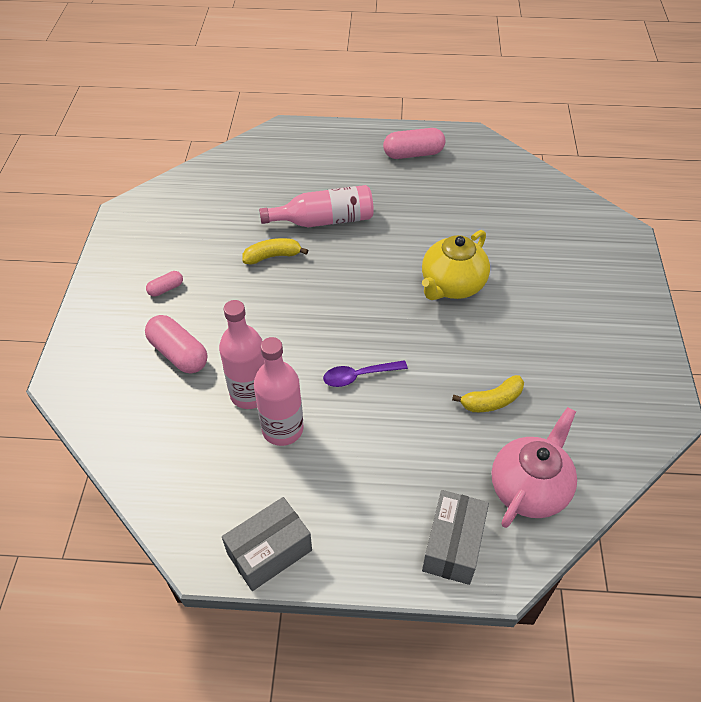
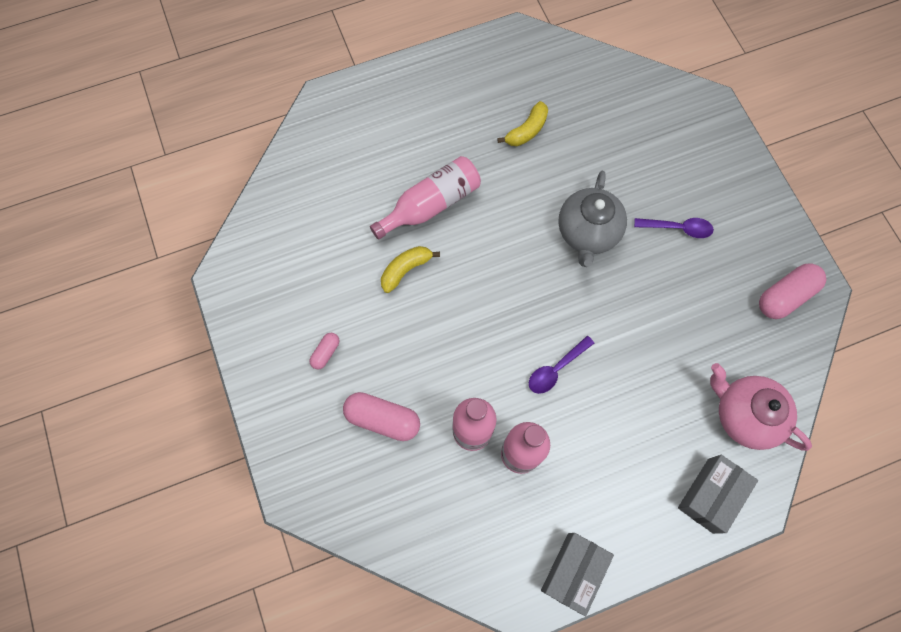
camera: 25 degrees left, 20 degrees up
(413, 154) = (473, 82): pink capsule -> pink capsule (785, 296)
(451, 285) = (587, 233): yellow teapot -> grey teapot
(453, 545) = (710, 495): grey box -> grey box turned 45 degrees clockwise
(492, 401) = (678, 343): yellow banana -> yellow banana (527, 130)
(529, 488) = (744, 415): pink teapot -> pink teapot turned 60 degrees counterclockwise
(542, 311) = (678, 228): none -> purple spoon

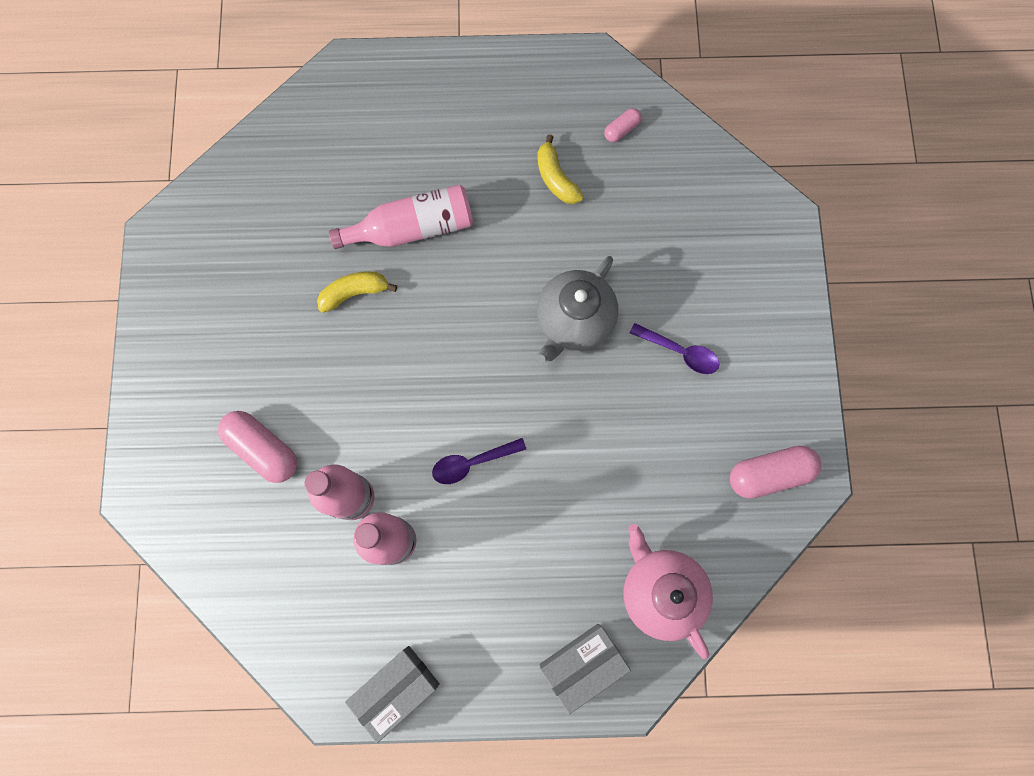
camera: 20 degrees right, 5 degrees up
(325, 353) = (232, 355): pink capsule -> pink capsule (621, 130)
(527, 130) = (556, 178): yellow banana -> yellow banana turned 90 degrees clockwise

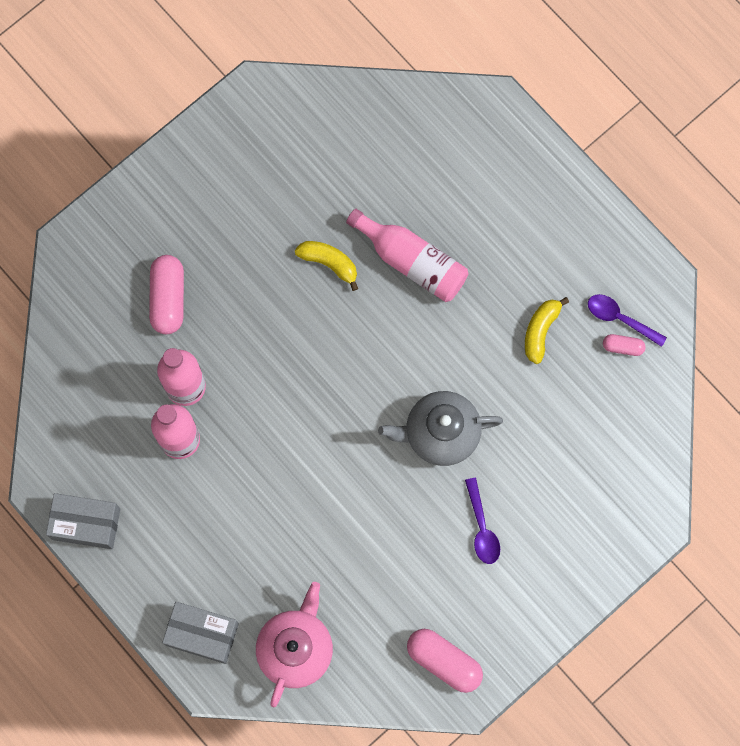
camera: 50 degrees right, 0 degrees up
(472, 463) = (277, 447): purple spoon -> purple spoon (620, 318)

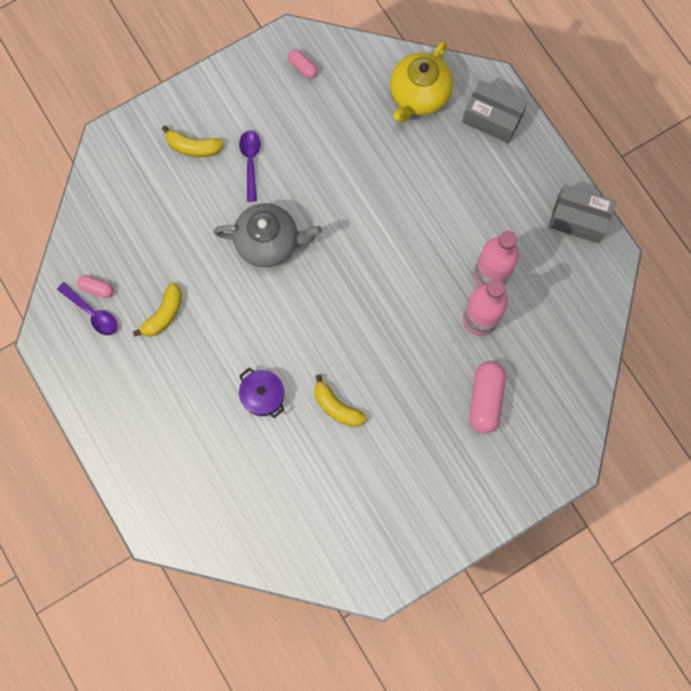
camera: 170 degrees left, 0 degrees up
(296, 648) = (418, 95): pink teapot -> yellow teapot
(412, 261) = (263, 395): pink bottle -> purple pot
(444, 661) = (303, 67): pink capsule -> pink capsule, size x0.53
(553, 534) = (193, 147): none -> yellow banana

